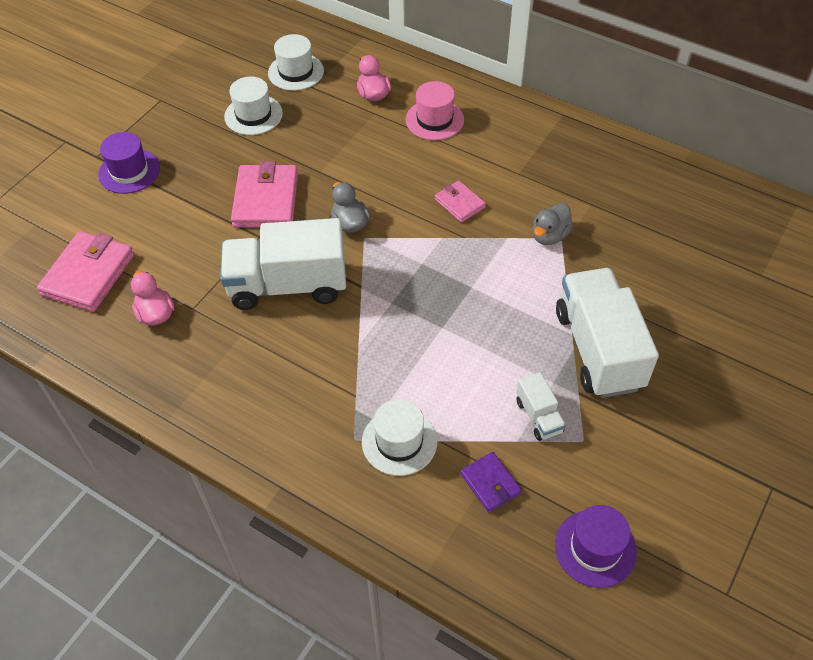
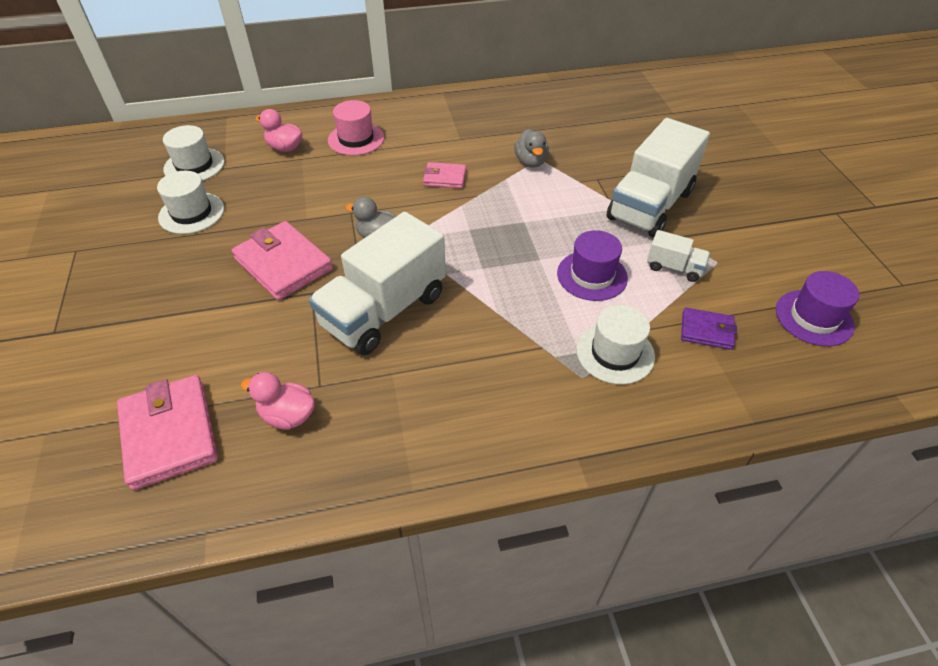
camera: 45 degrees left, 5 degrees down
(129, 171) = (110, 322): purple hat -> purple hat (592, 275)
(598, 349) = (650, 205): white truck -> white truck turned 90 degrees counterclockwise

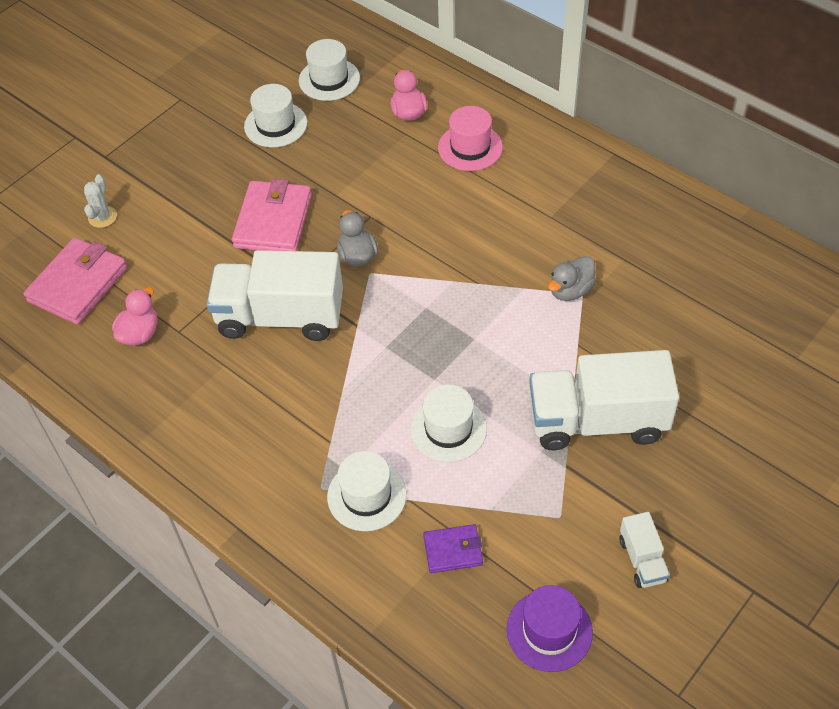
camera: 55 degrees right, 5 degrees up
(119, 371) = (102, 217): none -> white cactus
(288, 415) = (140, 333): pink duck -> pink duck turned 45 degrees clockwise
(444, 178) = (479, 245): pink wallet -> none
(592, 275) = (448, 429): purple hat -> white hat
(674, 268) = (518, 486): white truck -> white truck (642, 560)
(706, 331) = (453, 550): purple wallet -> purple wallet turned 75 degrees counterclockwise

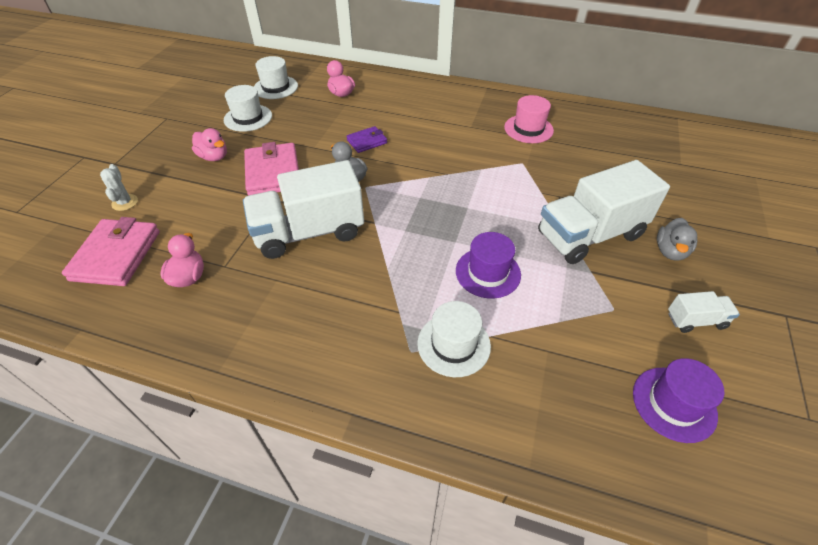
camera: 25 degrees left, 5 degrees down
(215, 177) = (214, 157): none -> pink duck
(448, 429) = (488, 272): white hat -> purple hat
(453, 550) = (552, 365): purple wallet -> purple wallet (367, 141)
(470, 147) = (393, 103): pink hat -> pink hat (528, 129)
(570, 290) = (513, 163): grey duck -> grey duck (670, 251)
(642, 560) = (695, 320): white truck -> white truck turned 60 degrees counterclockwise

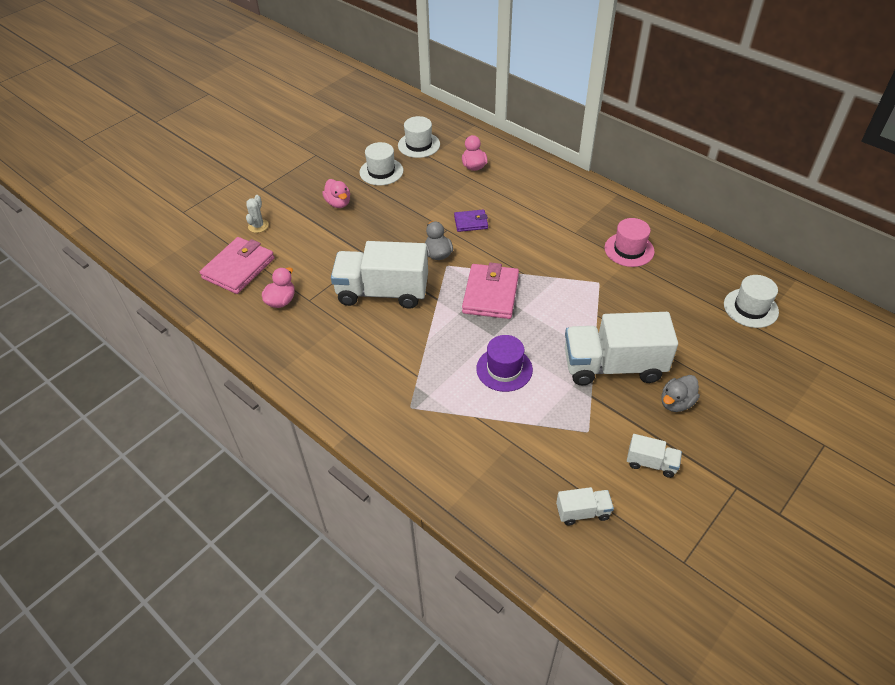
camera: 25 degrees right, 0 degrees up
(273, 173) = (378, 231): pink wallet -> pink wallet (490, 294)
(453, 344) = (444, 413): white hat -> white hat (750, 308)
(674, 404) = (583, 512): purple hat -> white truck

